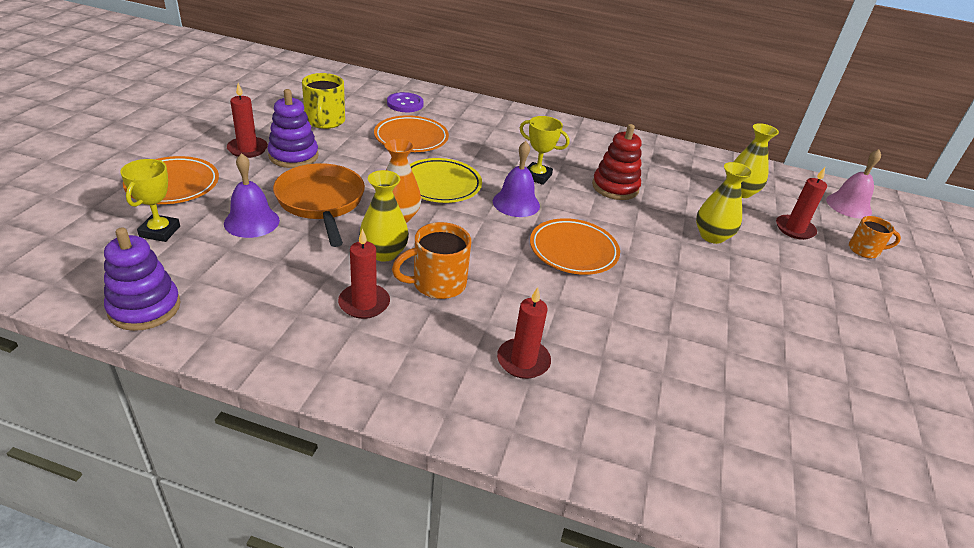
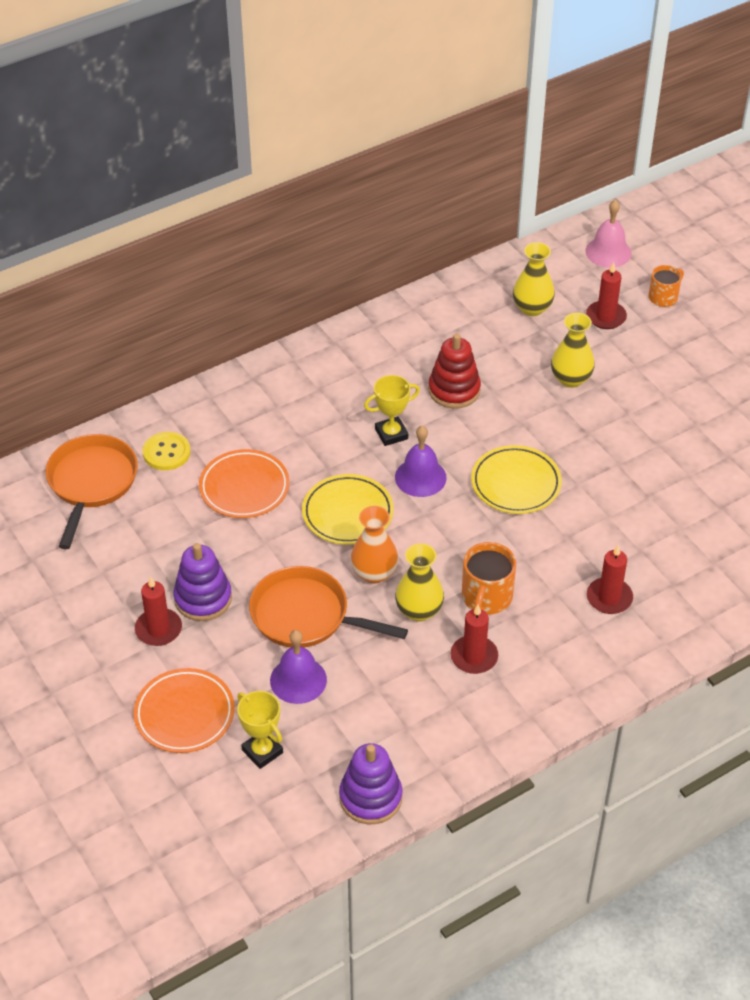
camera: 45 degrees left, 10 degrees up
(325, 121) = (150, 540): yellow mug -> none
(349, 89) = (91, 483): none -> orange pan
(405, 104) = (166, 452): purple button -> yellow button
(573, 251) = (516, 484): orange plate -> yellow plate

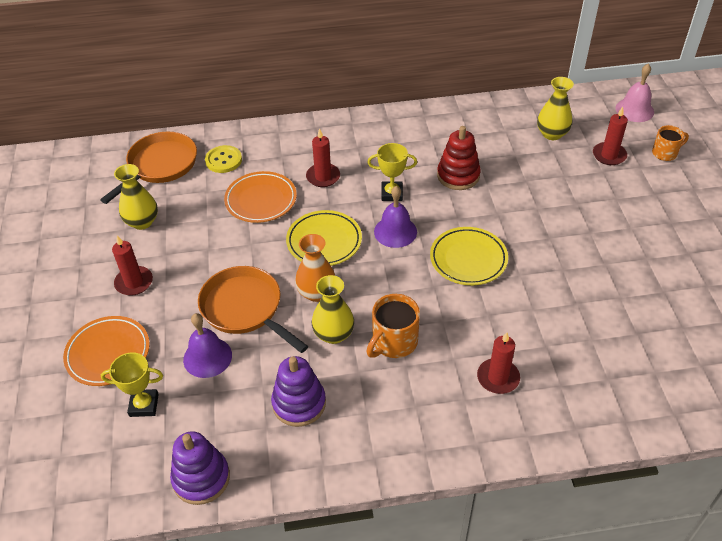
camera: 25 degrees right, 0 degrees up
(203, 598) = (180, 270): purple stacking toy -> purple stacking toy (299, 403)
(262, 751) = (144, 405): yellow trophy -> yellow trophy turned 75 degrees counterclockwise
(474, 657) = (356, 388): red candle -> red candle (323, 177)
(570, 379) = (556, 193): yellow vase -> yellow vase (142, 222)

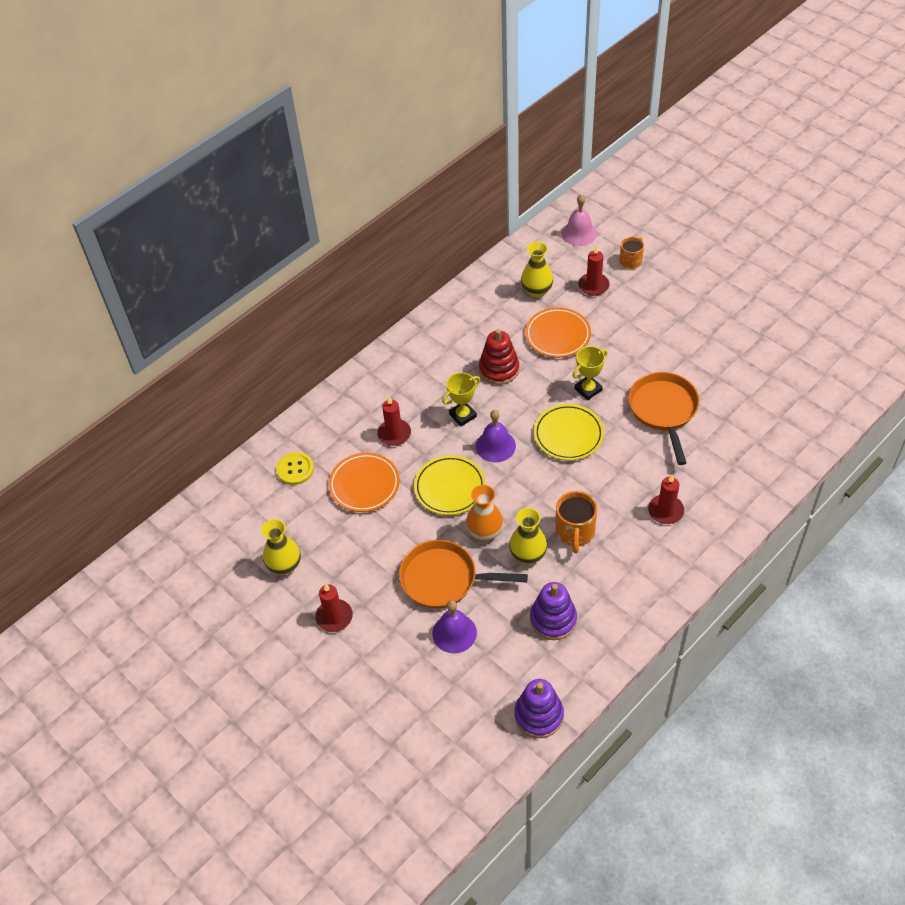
camera: 35 degrees left, 5 degrees up
(108, 353) = (376, 682): orange plate -> orange plate (557, 335)
(144, 405) = (445, 698): yellow trophy -> yellow trophy (588, 389)
(160, 166) = (244, 508): orange pan -> orange pan (664, 410)

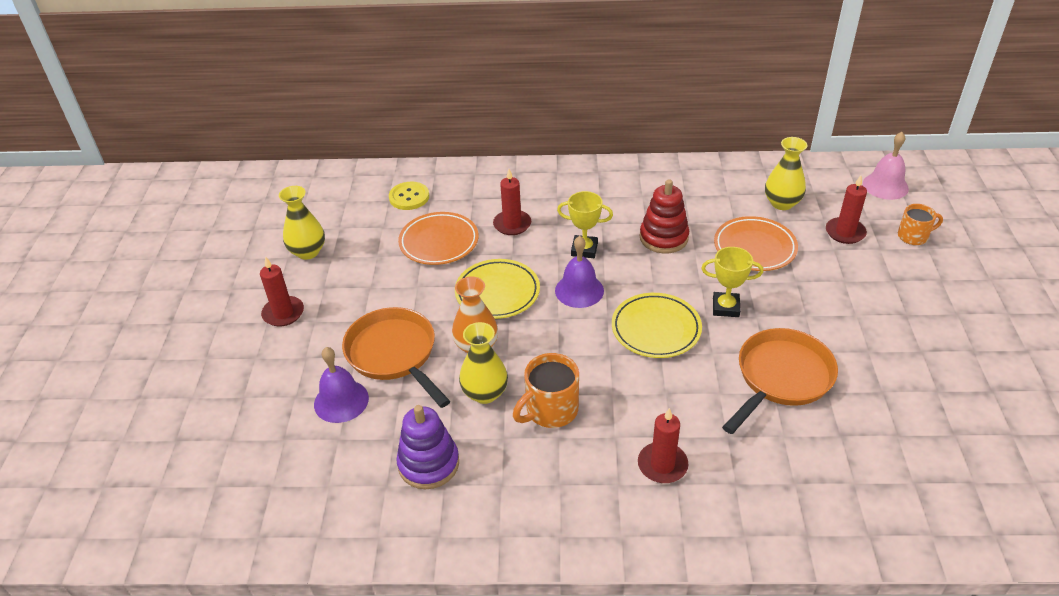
camera: 45 degrees right, 10 degrees down
(538, 715) = (302, 531): purple stacking toy -> none

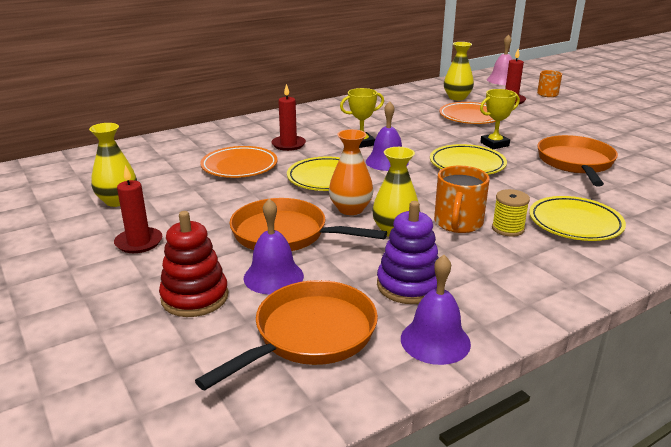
camera: 35 degrees left, 15 degrees down
(311, 476) = (310, 335): none -> orange pan
(388, 531) = (435, 341): none -> purple bell
(409, 197) = (179, 151): yellow button -> none
(588, 439) = (507, 228): none -> yellow spool
(662, 465) = (575, 223): red candle -> yellow plate
(663, 238) = (407, 126): red stacking toy -> red stacking toy (195, 297)

